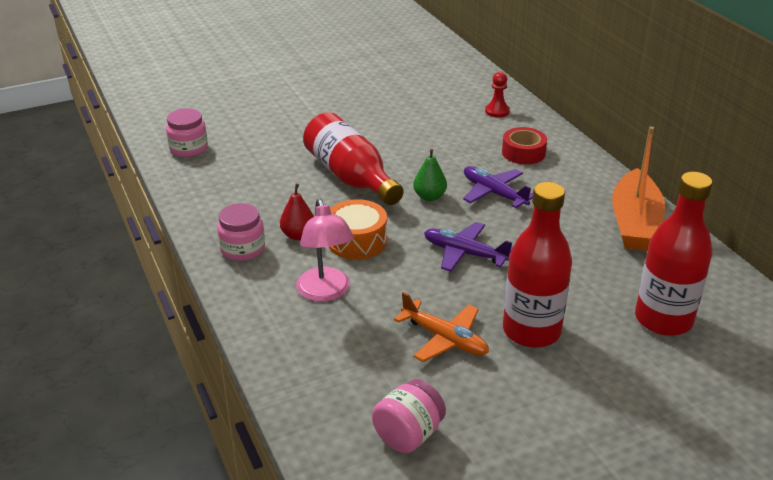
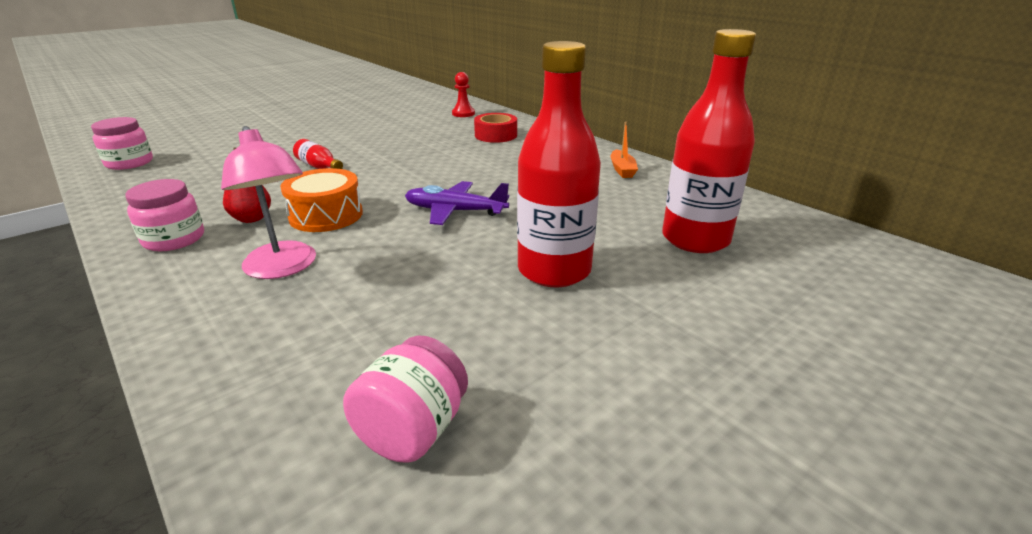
camera: 15 degrees left, 5 degrees down
(350, 177) = (319, 167): red bottle -> red bottle, size x0.44
(429, 197) = (407, 172): green pear -> none
(445, 339) = (447, 294): orange plane -> none
(494, 193) = (475, 163): purple plane -> none
(634, 223) = (622, 170): orange boat -> orange boat, size x0.45

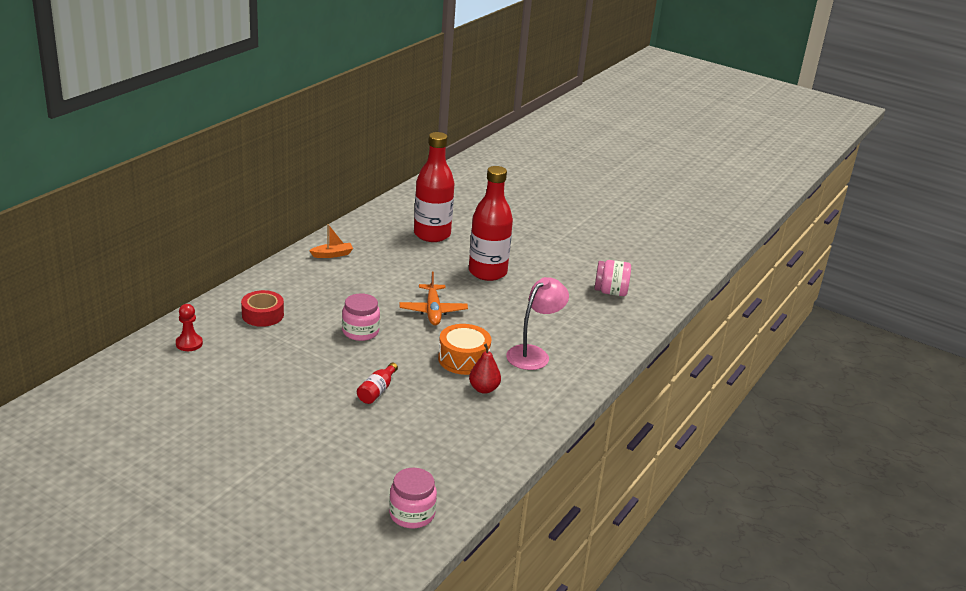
camera: 110 degrees left, 0 degrees up
(174, 239) = (527, 409): pink jar -> pink jar (360, 332)
(455, 211) = (433, 311): purple plane -> orange plane

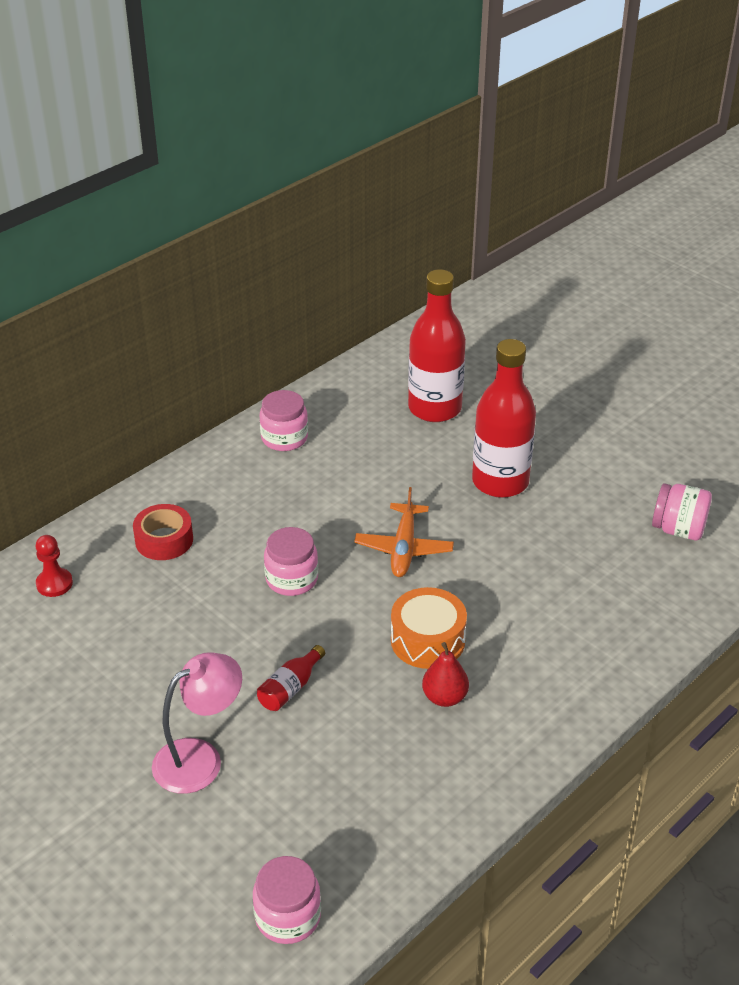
camera: 15 degrees right, 10 degrees up
(332, 254) = (284, 438): orange boat -> pink jar
(533, 354) = (533, 638): pink lamp -> pink lamp (200, 758)

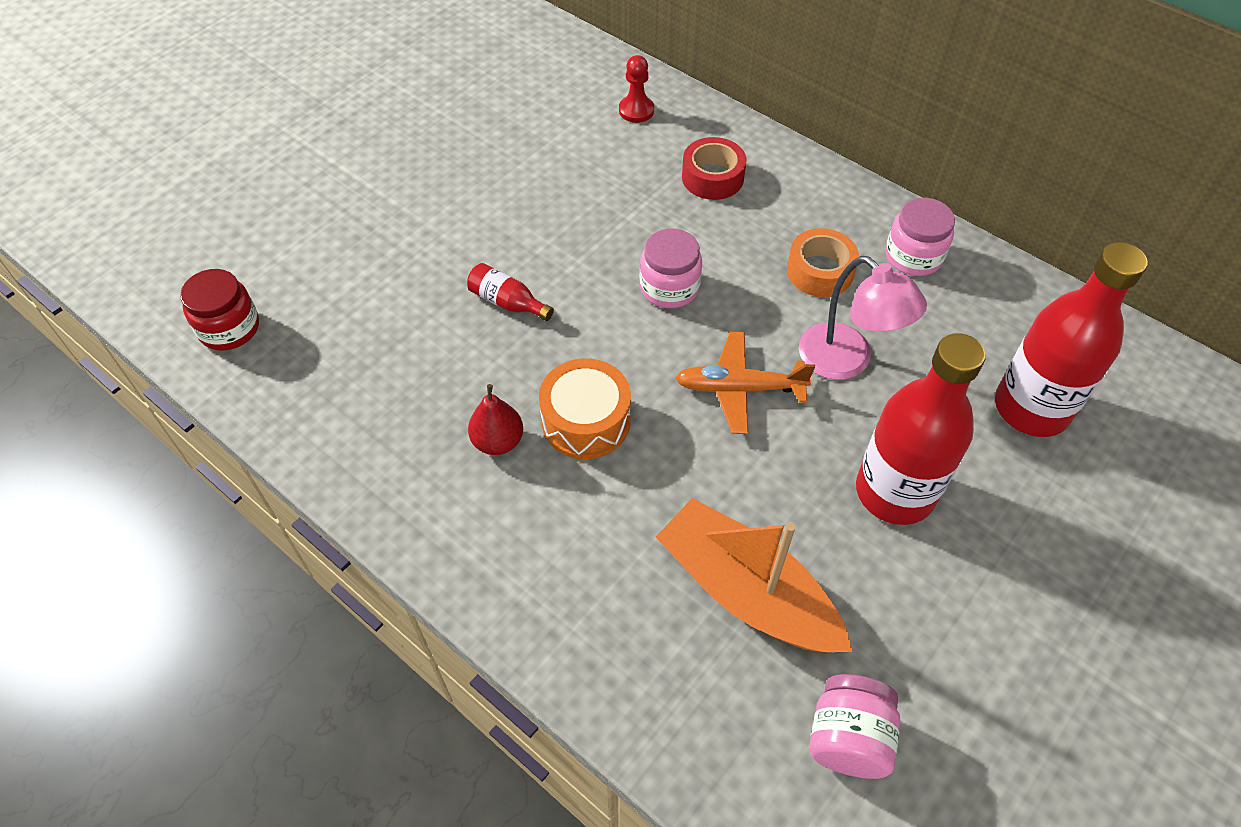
camera: 85 degrees right, 15 degrees up
(200, 758) = (416, 244): pink lamp -> pink lamp (846, 361)
(288, 916) = (229, 328): pink jar -> red jar
(290, 489) = (820, 271): none -> orange tape
(579, 563) = (747, 591): none -> orange boat

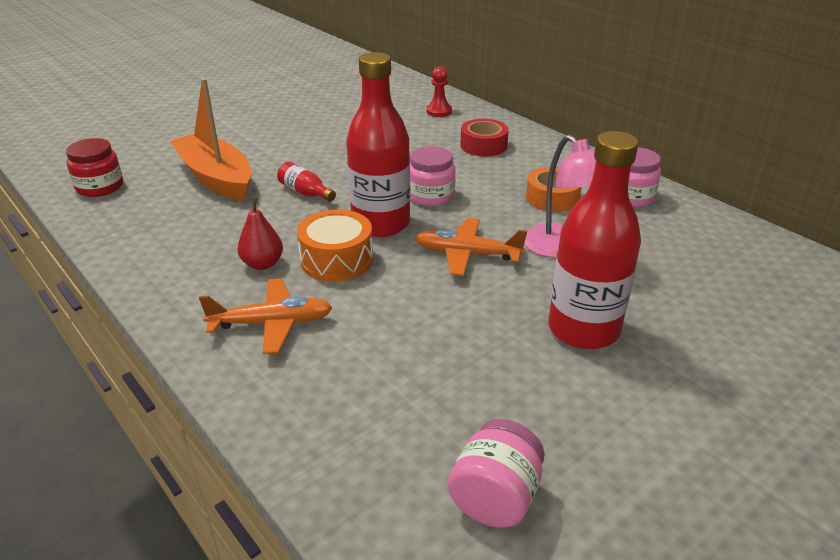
camera: 10 degrees right, 20 degrees down
(543, 538) = (272, 323): none -> orange plane
(747, 591) = (432, 378): orange boat -> orange boat (216, 178)
(1031, 408) = (717, 291): red bottle -> red bottle (381, 224)

